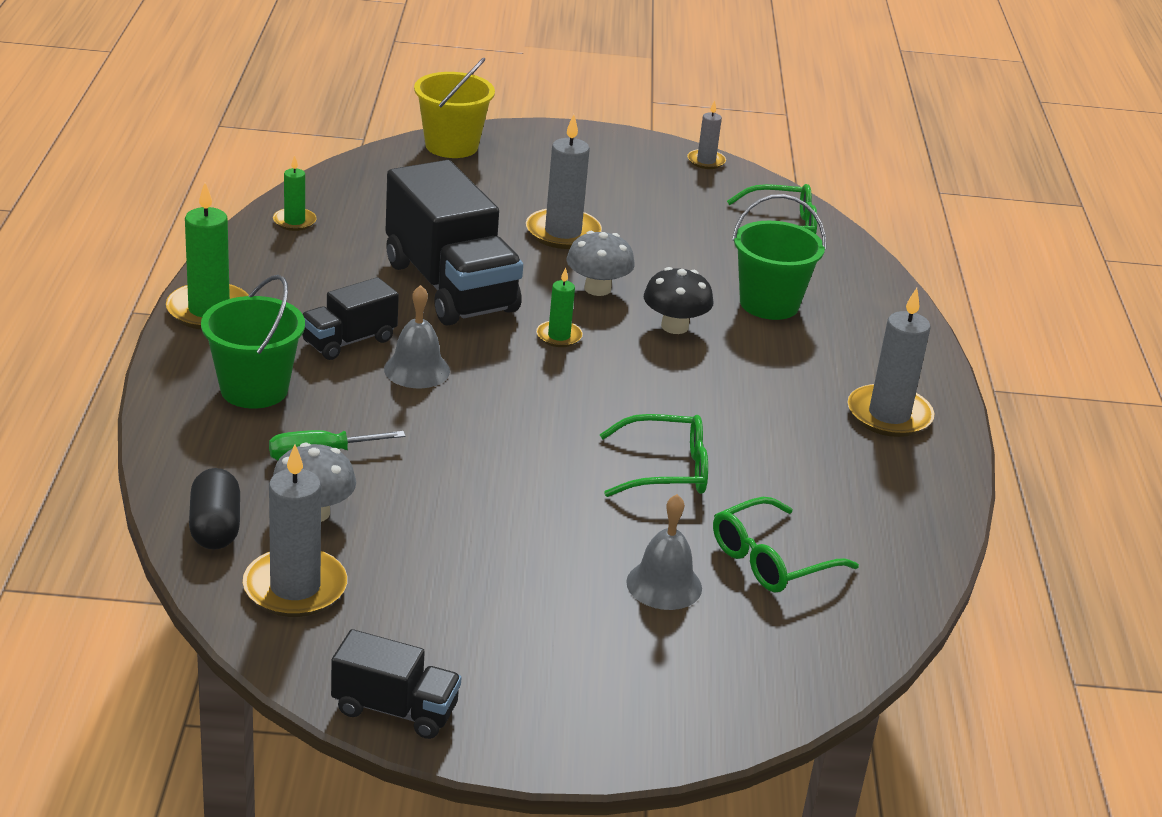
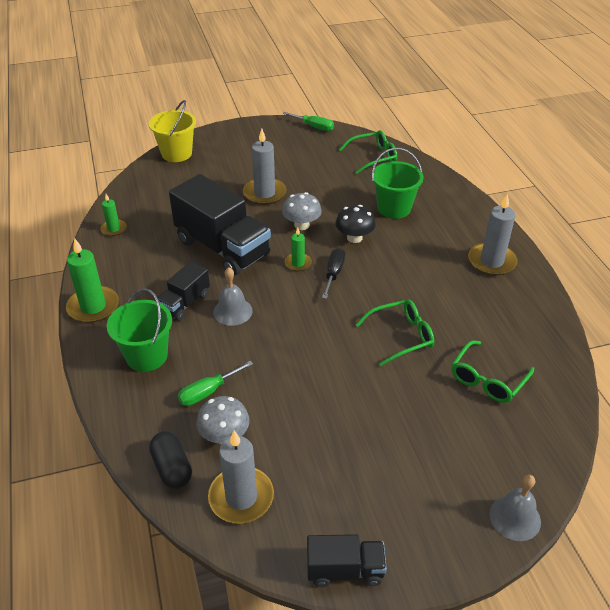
camera: 15 degrees left, 10 degrees up
(609, 364) = (333, 274): none -> black screwdriver
(664, 585) = (443, 417): grey bell -> grey bell (515, 517)
(706, 161) = (314, 127): grey candle -> green screwdriver

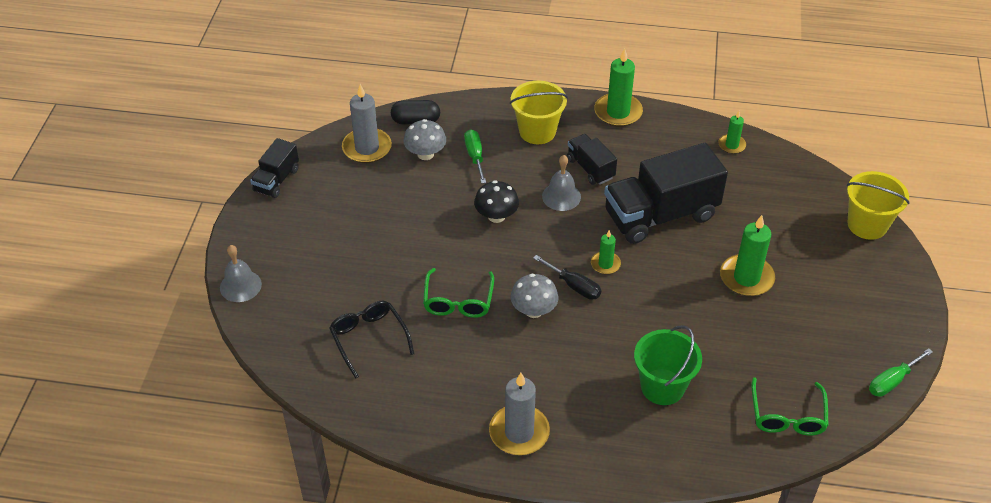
camera: 115 degrees right, 5 degrees up
(147, 356) = (537, 131): green bucket -> yellow bucket
(264, 193) = (746, 278): grey candle -> green candle
(301, 225) = (669, 289): grey mushroom -> grey mushroom (534, 310)
(354, 238) = (624, 326): black mushroom -> black mushroom (496, 216)
(487, 379) = (369, 339): green glasses -> black glasses

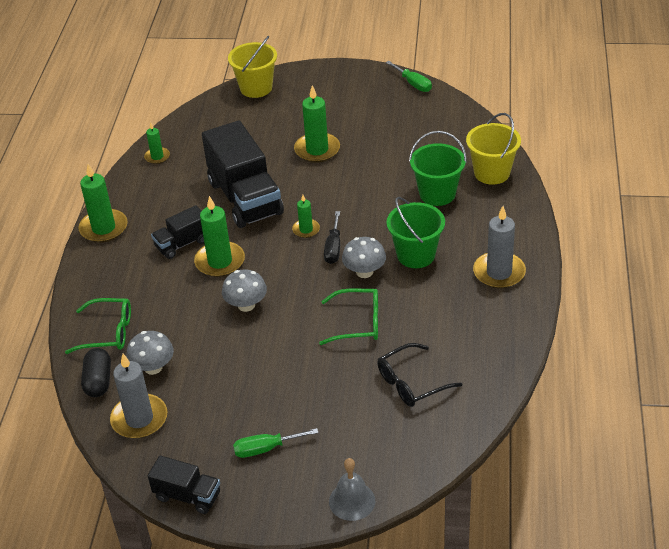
camera: 90 degrees left, 5 degrees down
(475, 156) = (159, 327): green screwdriver -> green screwdriver (266, 449)
(496, 216) = (246, 305): black mushroom -> grey mushroom
(537, 131) = (126, 283): yellow bucket -> yellow bucket (492, 173)
(556, 357) = (416, 255): none -> green bucket
(561, 196) = (220, 261): grey bell -> green candle
(574, 286) = (333, 248): black screwdriver -> black screwdriver turned 150 degrees clockwise
(787, 416) = (453, 132): green glasses -> green glasses (108, 332)

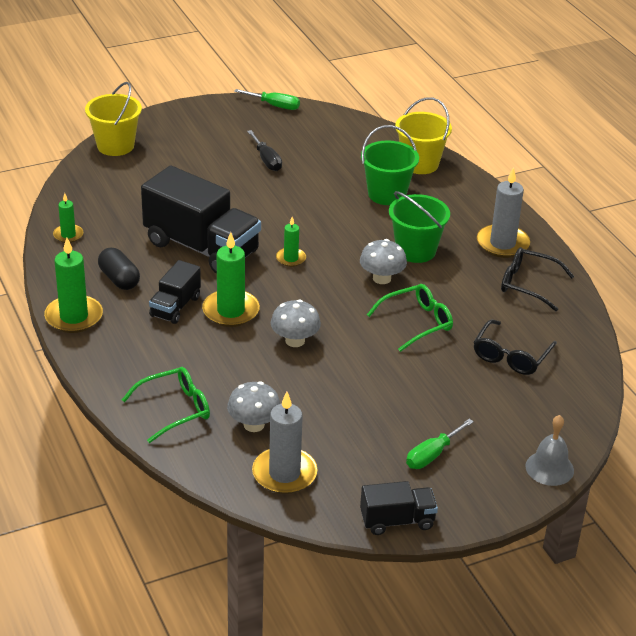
camera: 35 degrees left, 5 degrees down
(98, 381) = (208, 456): black capsule -> black capsule (119, 279)
(317, 150) = (234, 186): green candle -> none
(333, 248) = (333, 266): black screwdriver -> black screwdriver (266, 160)
(487, 320) = (528, 284): none -> black glasses

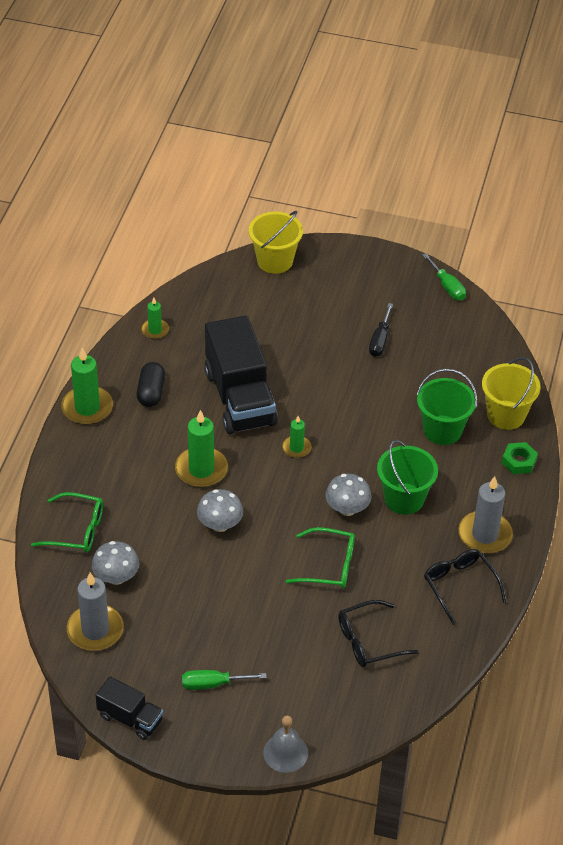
camera: 40 degrees right, 10 degrees up
(175, 307) = (166, 441): black truck -> none
(466, 187) = (519, 461): none -> green nut

